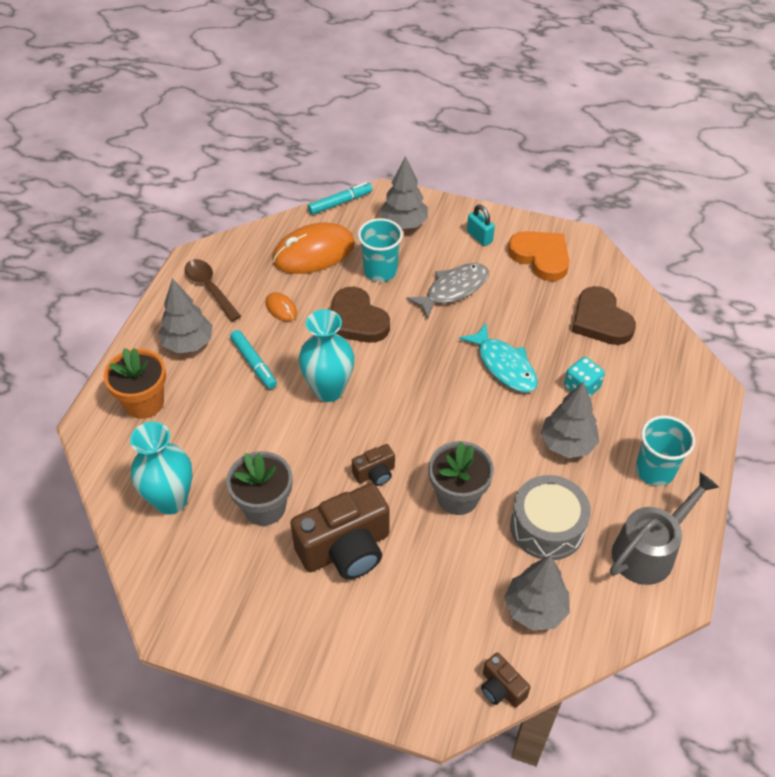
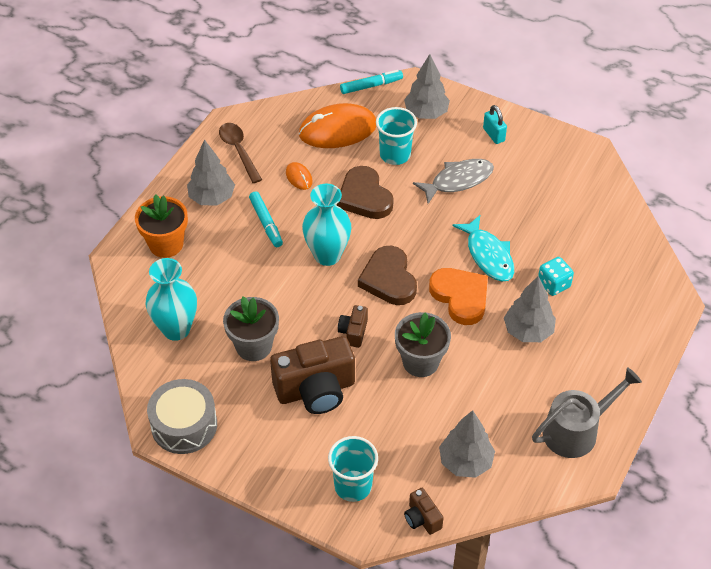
camera: 10 degrees right, 0 degrees up
(375, 473) = (353, 332): brown camera -> brown camera turned 120 degrees clockwise
(541, 257) = (546, 161): orange heart -> orange heart (460, 297)
(547, 527) = (492, 398): grey drum -> grey drum (184, 425)
(600, 320) = (587, 227): brown heart -> brown heart (389, 279)
(654, 470) = (600, 365): turquoise cup -> turquoise cup (353, 486)

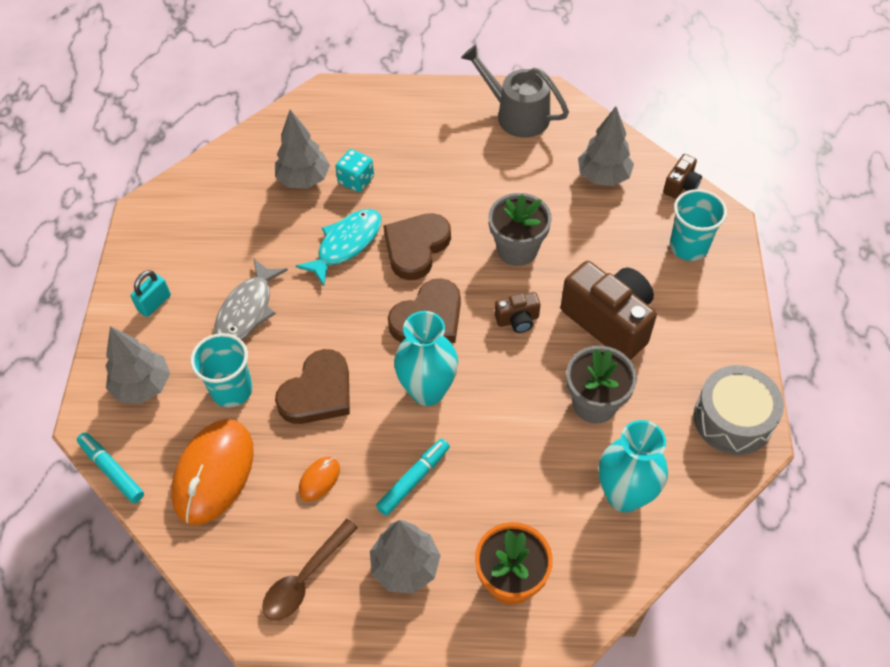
camera: 115 degrees left, 5 degrees up
(338, 130) = (214, 473): orange mouse -> orange mouse turned 60 degrees clockwise
(458, 181) = (247, 310): grey fish -> grey fish turned 105 degrees counterclockwise
(460, 297) = (416, 247): orange heart -> brown heart
(528, 331) = (427, 181): grey tree -> grey tree (304, 179)

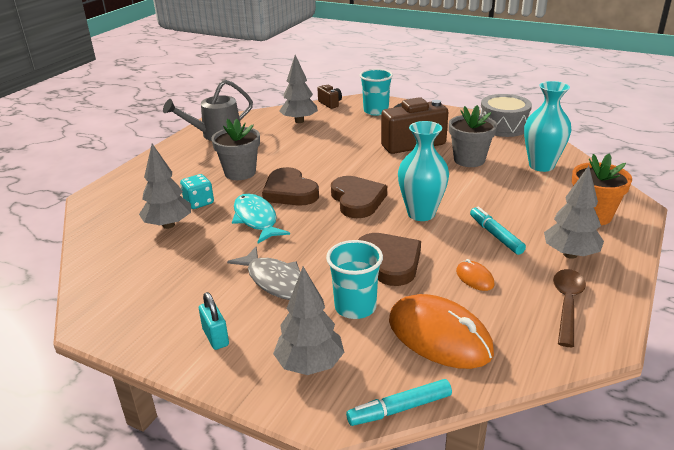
camera: 65 degrees left, 25 degrees down
(305, 578) = (567, 304): brown spoon -> brown spoon turned 135 degrees counterclockwise
(517, 249) = (328, 157): grey flower pot -> grey flower pot (240, 173)
(517, 320) = (386, 169): brown camera -> none

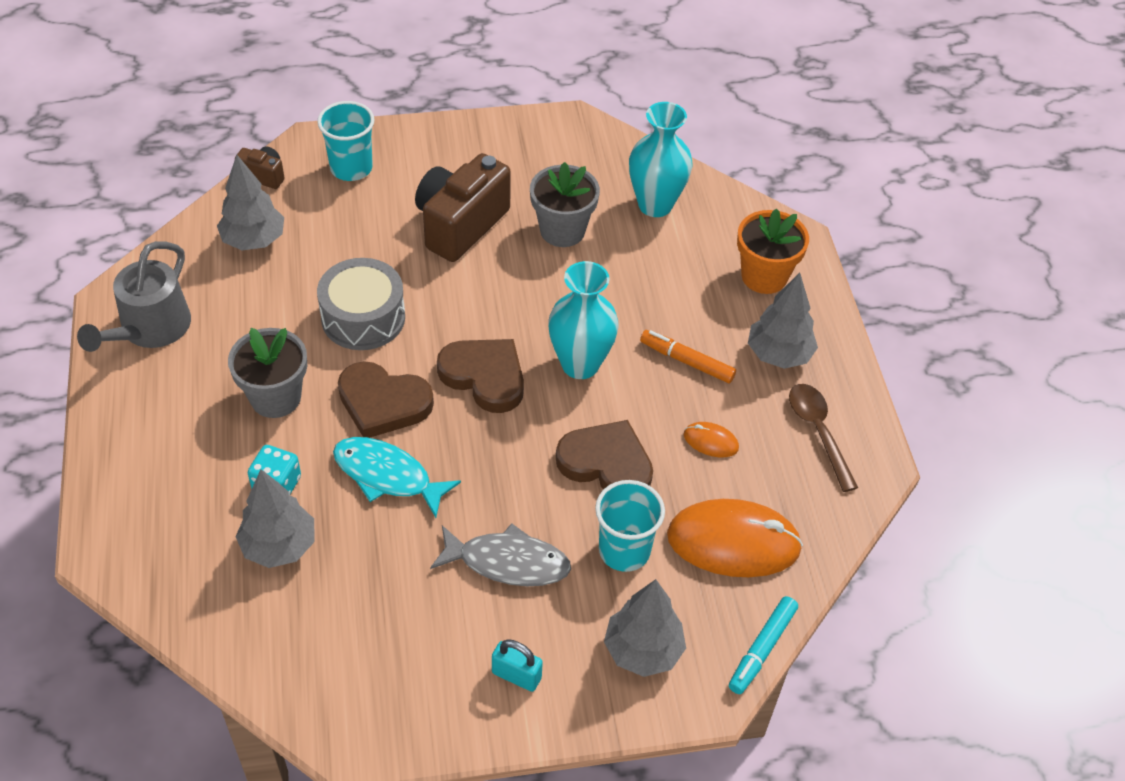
camera: 40 degrees left, 20 degrees up
(495, 235) = (687, 361): turquoise marker -> orange marker
(503, 126) = (555, 135): grey drum -> grey drum (363, 317)

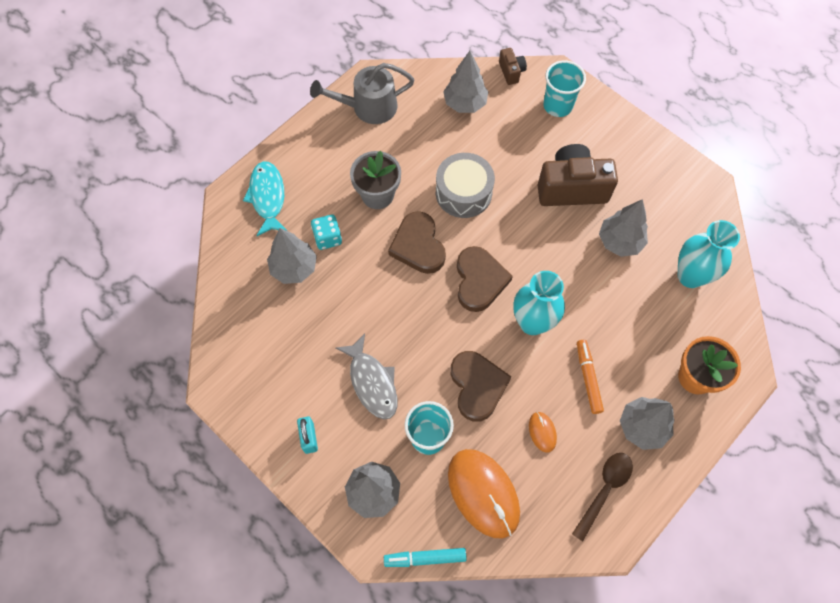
camera: 55 degrees right, 15 degrees up
(387, 476) = (375, 284): turquoise fish -> turquoise fish (267, 197)
(562, 230) = (620, 241): grey flower pot -> grey tree

